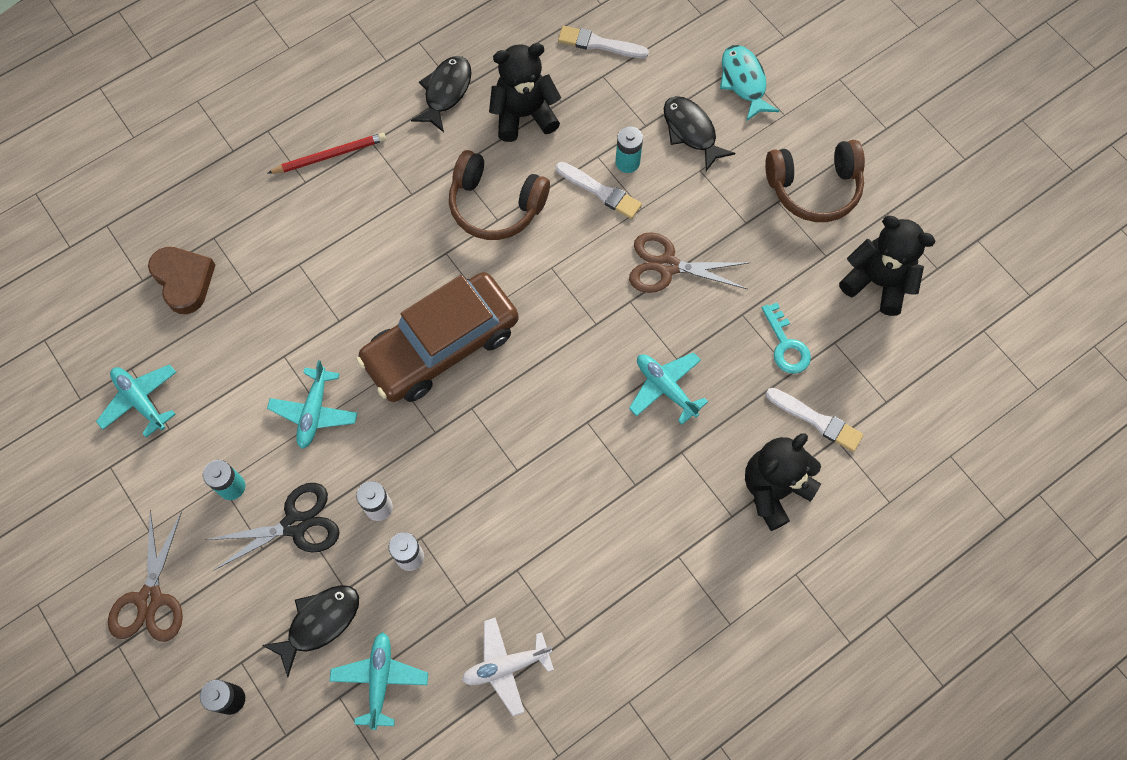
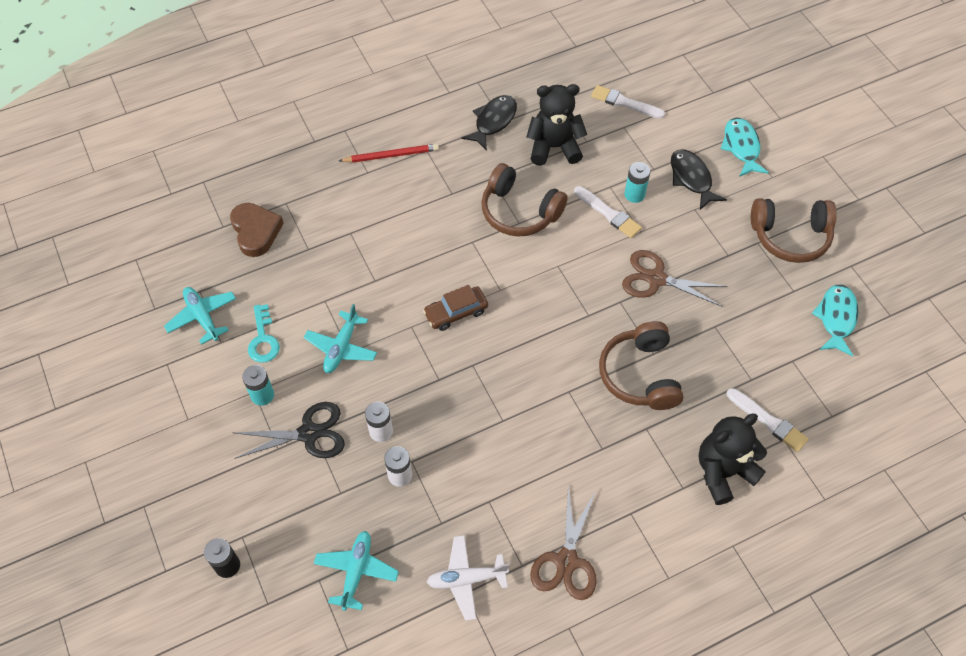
camera: 10 degrees right, 10 degrees down
(150, 599) = (177, 473): brown scissors -> brown scissors (566, 561)
(319, 623) = (314, 516): black fish -> none
(441, 346) = (456, 312): brown car -> brown car, size x0.47
(665, 388) = (640, 375): turquoise plane -> brown headphones
(786, 345) = (749, 356): turquoise key -> turquoise key (263, 339)
(877, 282) = (836, 318): black teddy bear -> turquoise fish

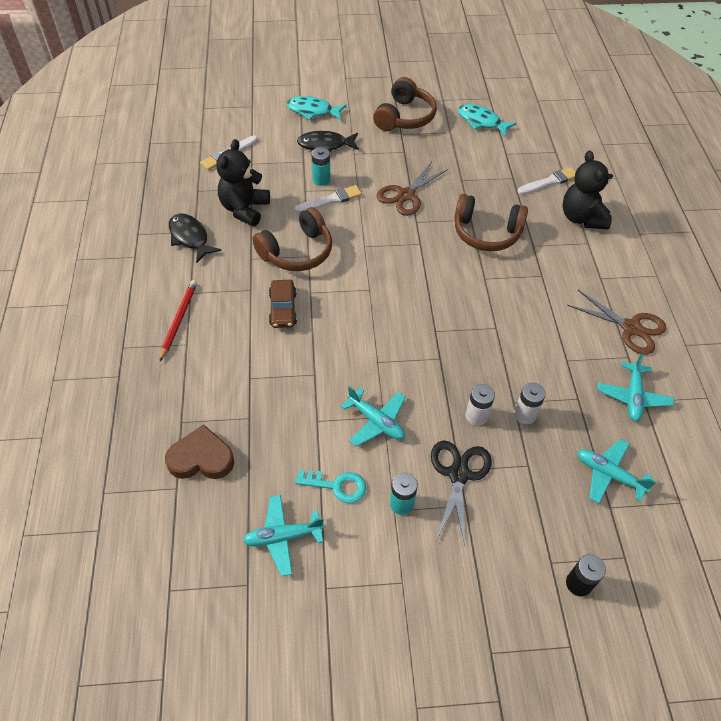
camera: 70 degrees left, 5 degrees down
(456, 312) = (378, 326): brown car -> brown car (283, 309)
(466, 579) = (632, 397): white plane -> turquoise plane

